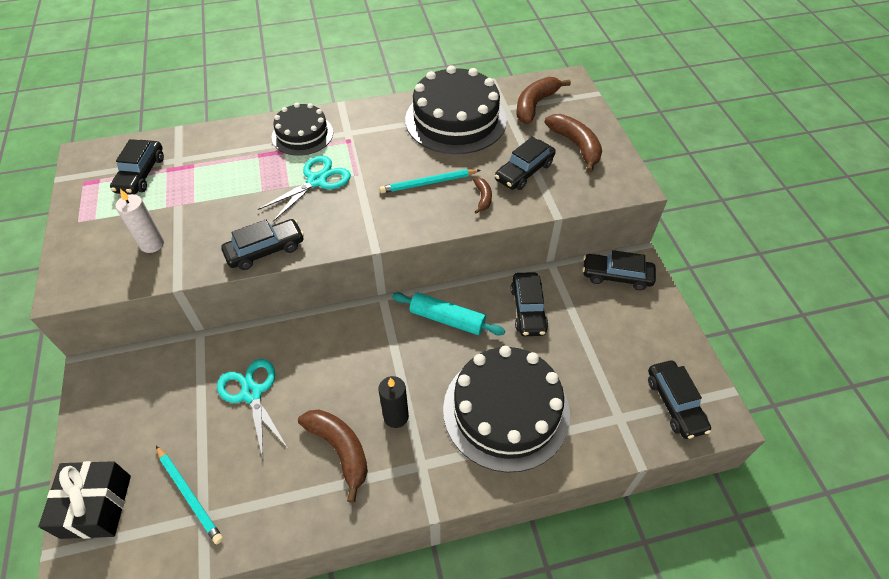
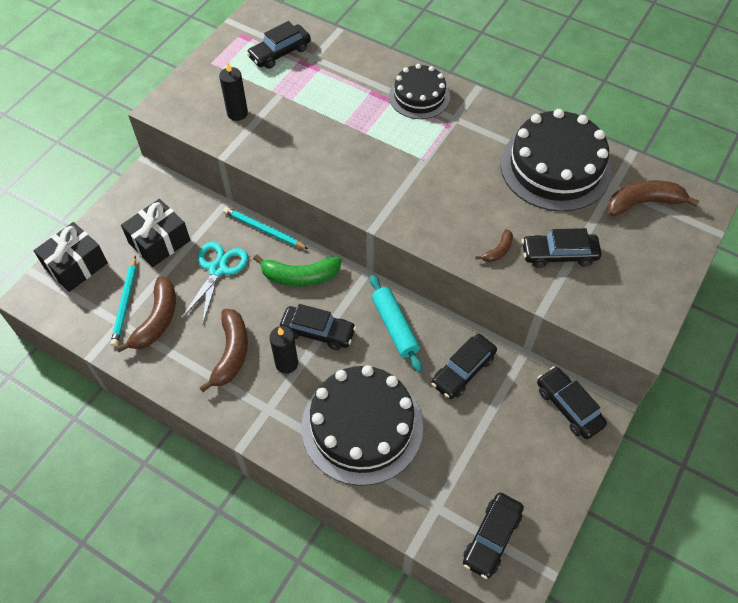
camera: 45 degrees right, 5 degrees up
(152, 244) = (237, 113): white candle -> black candle
(167, 415) = (159, 242): none -> black gift
(265, 250) = (300, 172): black car -> black car (318, 332)
(316, 181) = (389, 143): turquoise scissors -> none
(331, 342) = (300, 276): none -> green banana
(428, 183) = (469, 206): turquoise pencil -> turquoise pencil (264, 230)
(576, 145) = (634, 266): brown banana -> brown banana (157, 320)

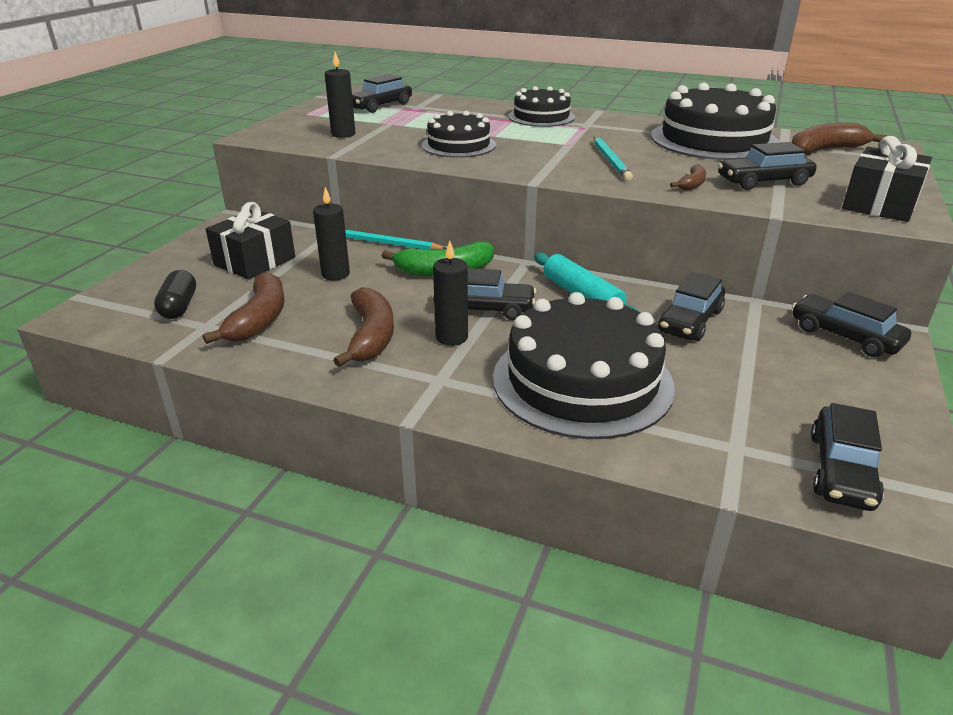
camera: 10 degrees left, 25 degrees down
(76, 265) = (141, 287): black gift -> black gift (879, 204)
(102, 296) = (179, 306): none -> black capsule
(125, 303) = (212, 309): turquoise pencil -> turquoise pencil (610, 160)
(217, 269) = (335, 274): turquoise scissors -> black candle
(330, 149) = (458, 145): none -> black cake

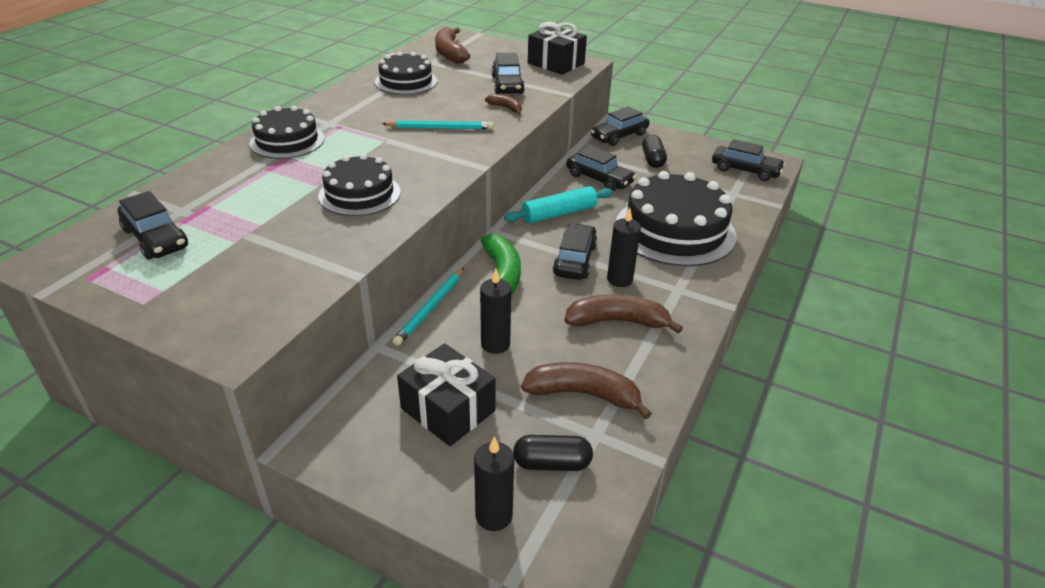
camera: 85 degrees left, 5 degrees up
(343, 134) = (272, 268): black candle -> black candle (494, 515)
(713, 140) = (406, 81): black cake -> black cake, size x0.59
(790, 366) = (652, 160): none -> black capsule

